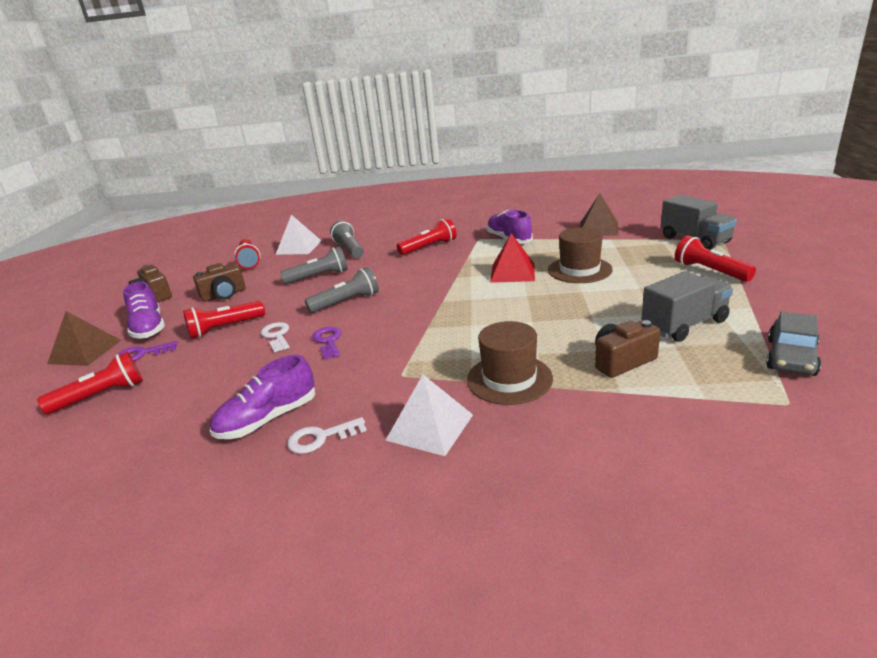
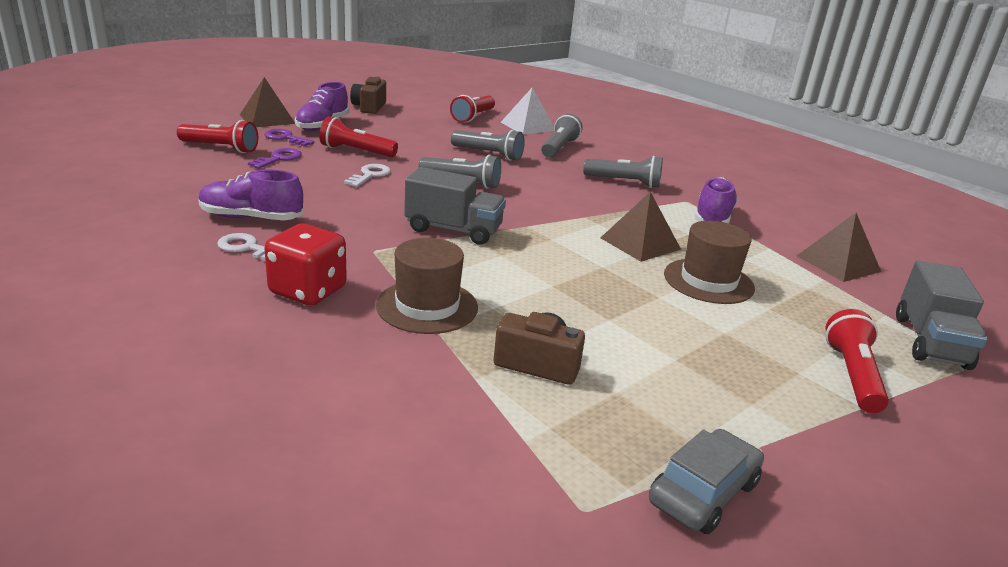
camera: 40 degrees right, 0 degrees up
(224, 295) = (405, 130): brown camera -> none
(328, 341) = (388, 199): purple key -> purple key (279, 159)
(429, 247) = (624, 182): red flashlight -> grey flashlight
(429, 427) = (308, 291): white pyramid -> red dice
(512, 272) = (640, 243): red pyramid -> brown pyramid
(684, 325) = (677, 387): grey truck -> grey truck (453, 230)
(791, 357) = (703, 492): grey car -> grey car turned 150 degrees clockwise

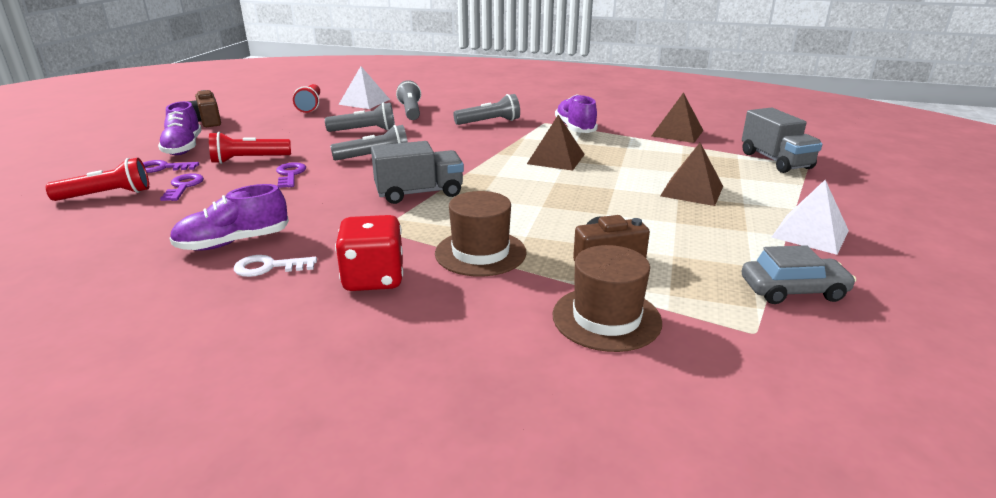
camera: 30 degrees left, 0 degrees up
(267, 119) = (117, 157): brown pyramid -> brown pyramid (692, 191)
(370, 175) = (290, 174): white key -> purple key
(703, 492) = (793, 290): grey car -> grey car turned 75 degrees clockwise
(708, 281) = (627, 168): brown hat -> brown hat (606, 318)
(834, 443) = (810, 234): none -> white pyramid
(852, 375) = (768, 193): red flashlight -> none

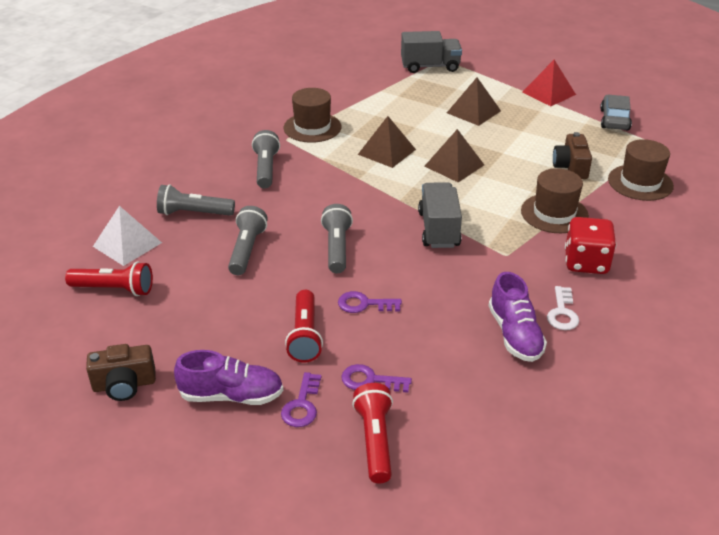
camera: 75 degrees left, 10 degrees up
(575, 128) = (312, 127): purple shoe -> brown hat
(677, 133) = (351, 85): brown pyramid -> brown pyramid (454, 165)
(810, 234) = (549, 93): white pyramid -> red pyramid

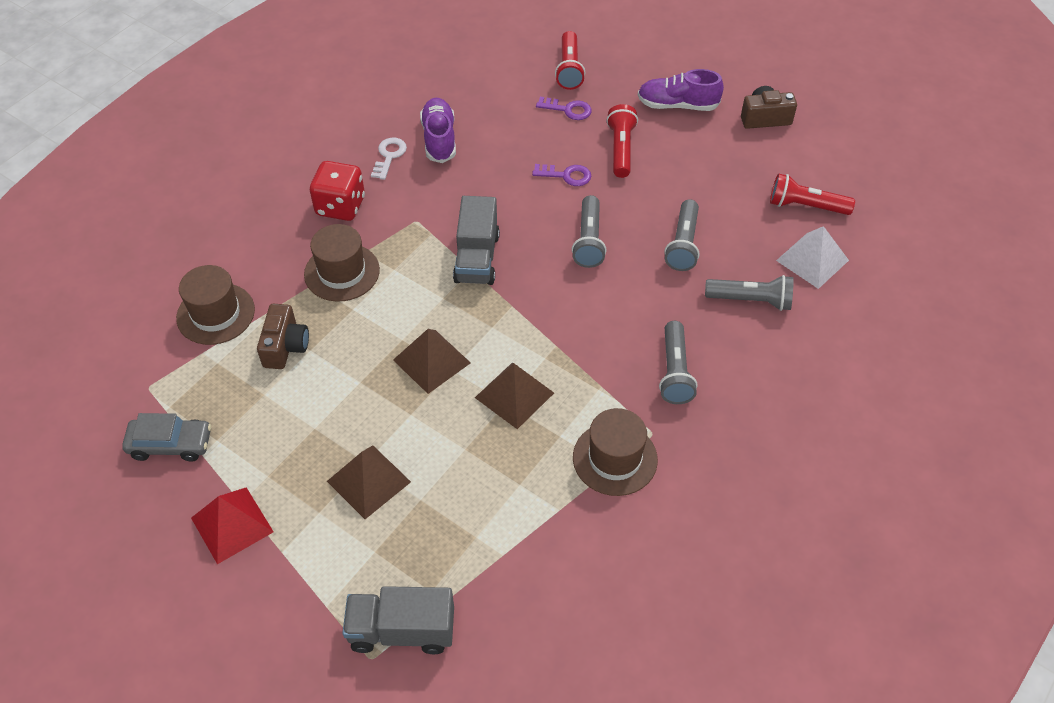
camera: 175 degrees left, 15 degrees up
(302, 405) = (622, 95): purple key -> none
(614, 120) = (170, 444): grey car -> grey car turned 105 degrees counterclockwise

